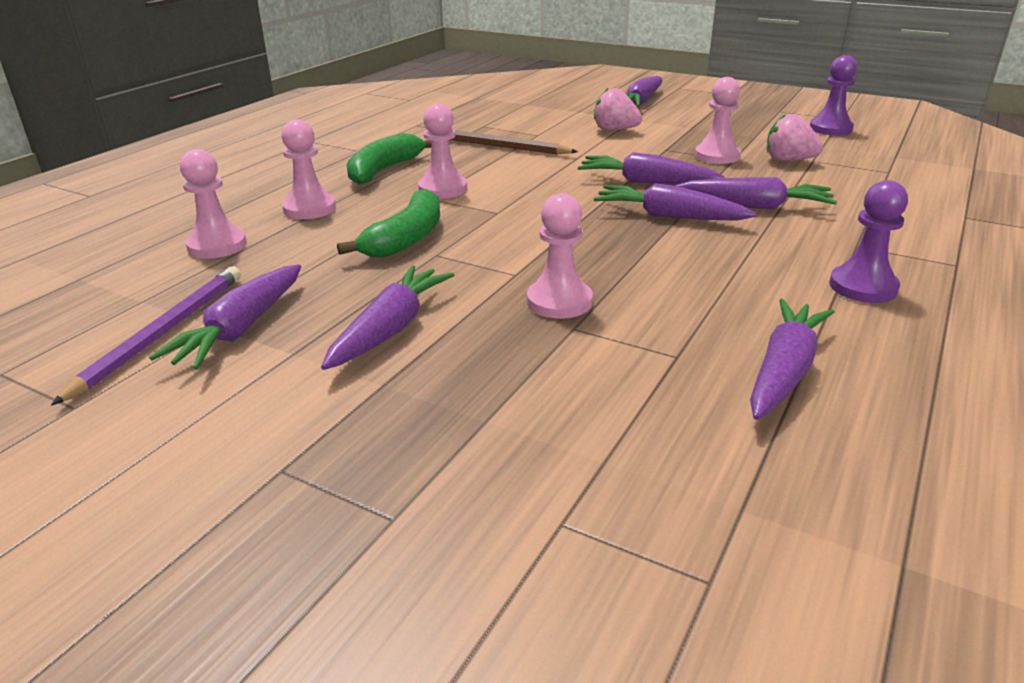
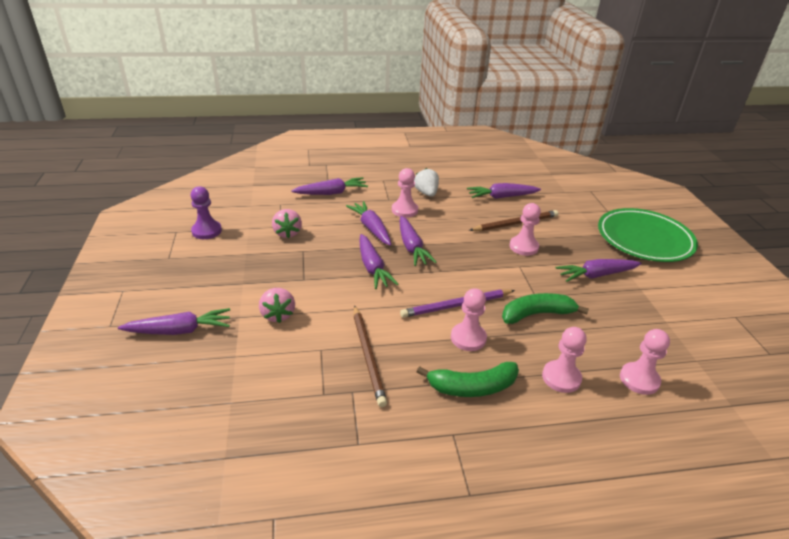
camera: 130 degrees left, 5 degrees up
(162, 333) = (692, 331): purple pencil -> purple pencil (456, 305)
(241, 328) = (655, 312): purple carrot -> purple carrot (331, 193)
(377, 483) = (644, 239): none -> green plate
(647, 332) = (515, 223): none -> brown pencil
(717, 156) = (301, 257): pink pawn -> pink pawn (404, 210)
(863, 287) = (426, 193): purple pawn -> white strawberry

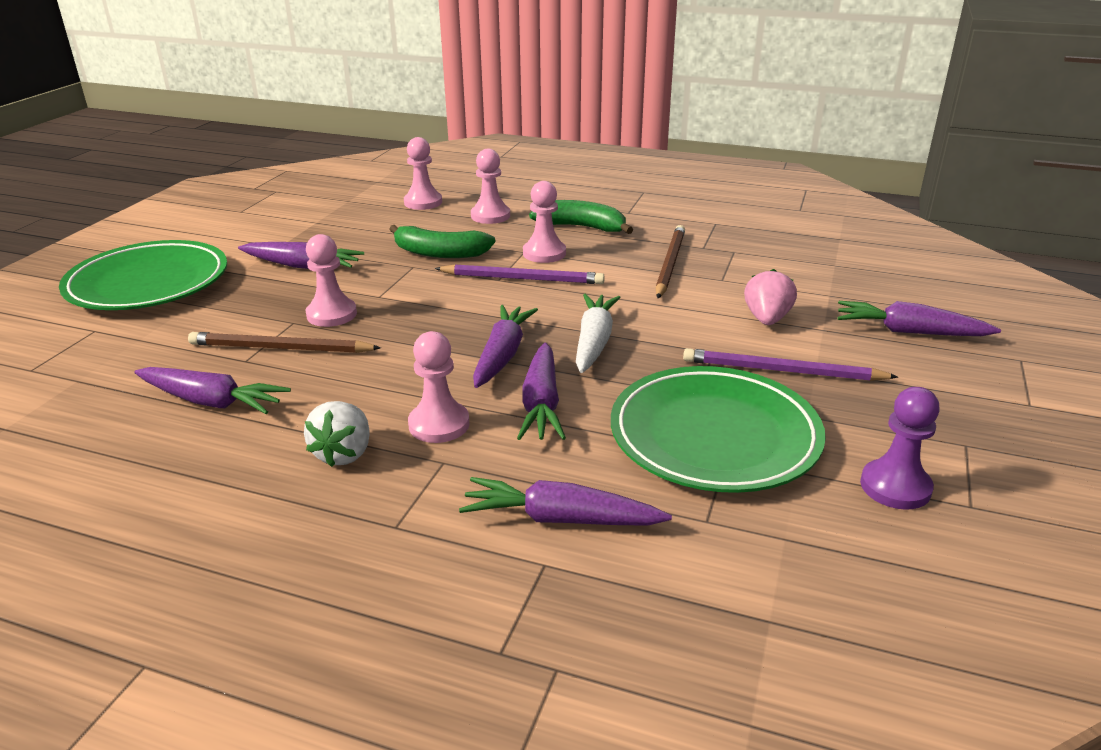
camera: 150 degrees left, 5 degrees down
(262, 276) = (782, 371): none -> purple pencil
(287, 233) = (714, 436): pink strawberry -> green plate
(372, 267) = (594, 342): purple carrot -> white carrot

